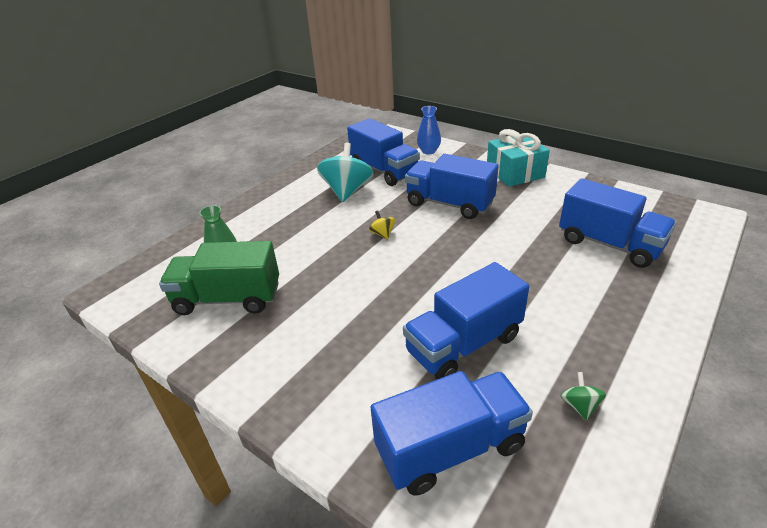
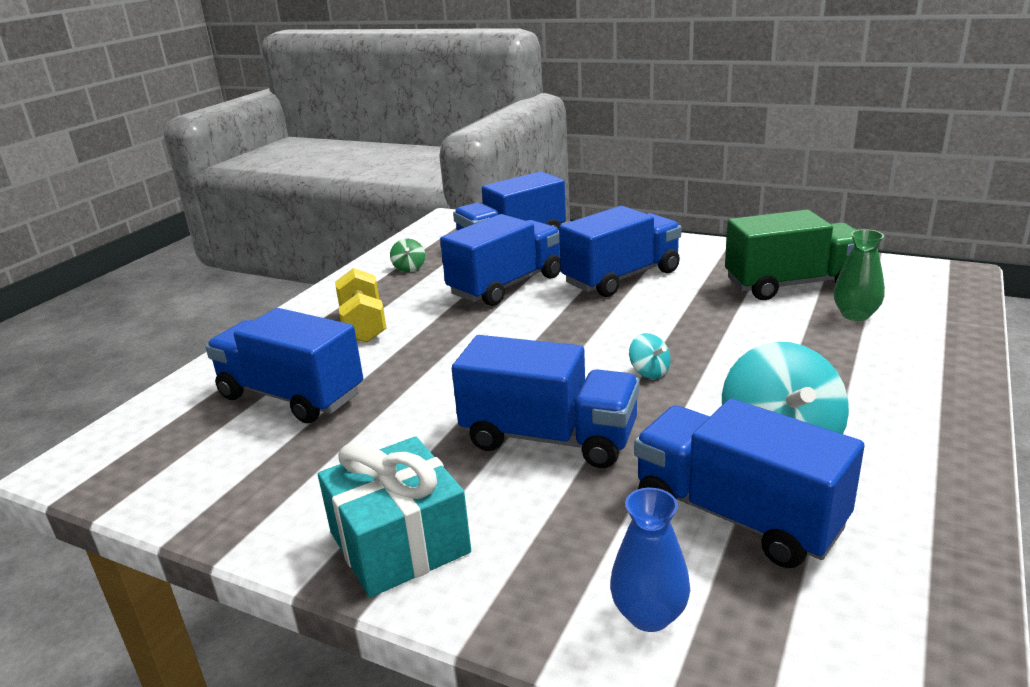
camera: 170 degrees right, 10 degrees down
(352, 336) = (621, 277): none -> blue truck
(382, 234) = (649, 372): yellow spinning top -> turquoise spinning top
(590, 307) = (363, 325): none -> yellow dumbbell

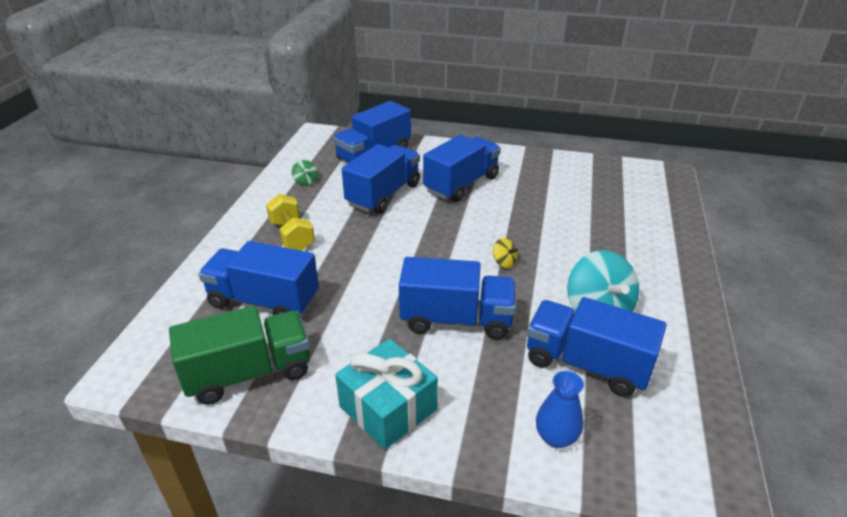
camera: 15 degrees left, 10 degrees up
(649, 372) = (504, 262): turquoise spinning top -> yellow spinning top
(792, 284) = (573, 185): green truck -> green truck (249, 373)
(855, 315) = (617, 208): green vase -> none

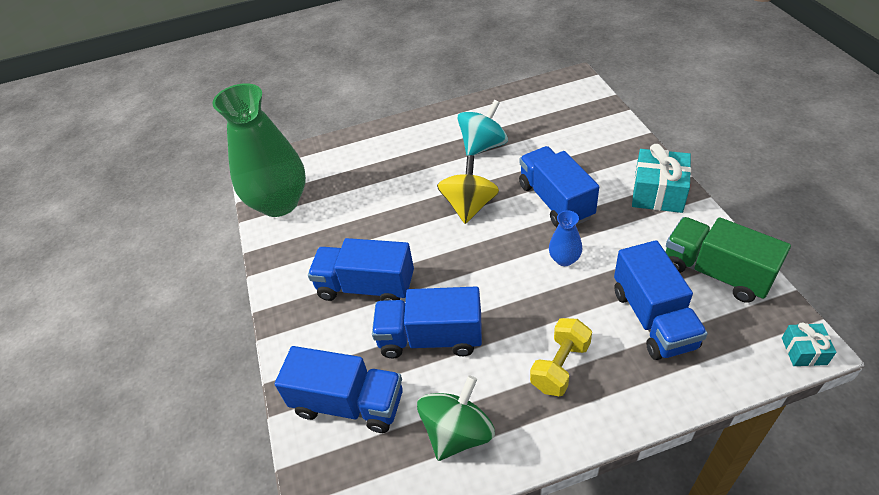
camera: 115 degrees left, 10 degrees up
(124, 367) = (804, 351): none -> turquoise gift
(305, 181) = (458, 433): green spinning top -> green spinning top, size x2.23
(504, 262) = (469, 206): yellow spinning top -> yellow spinning top, size x2.23
(556, 437) = (601, 128): blue vase -> blue vase (564, 259)
(586, 364) = (536, 135): blue truck -> none
(602, 172) = (279, 203): none -> green vase

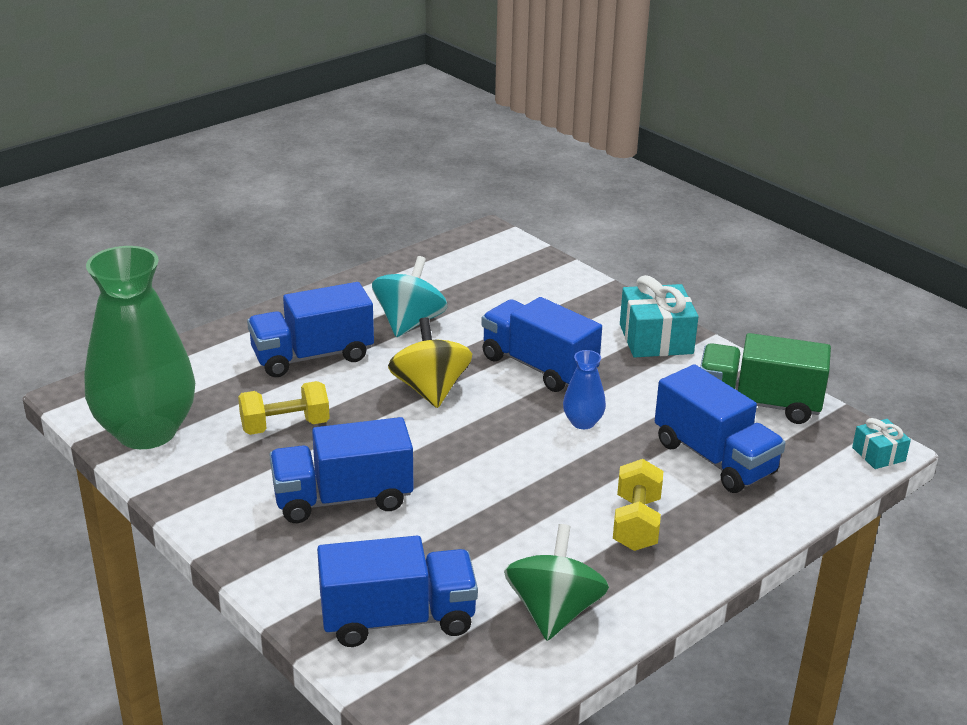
camera: 30 degrees left, 15 degrees down
(361, 217) = (285, 426): none -> yellow dumbbell
(430, 338) = (464, 532): blue truck -> blue truck (312, 356)

